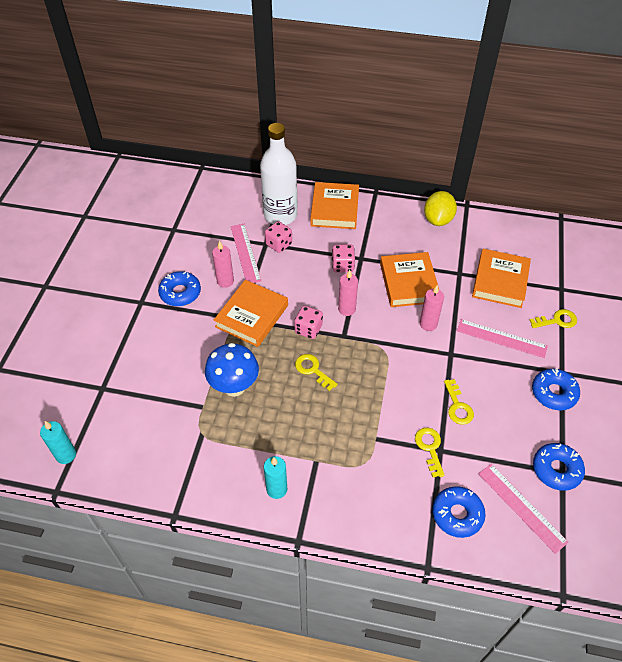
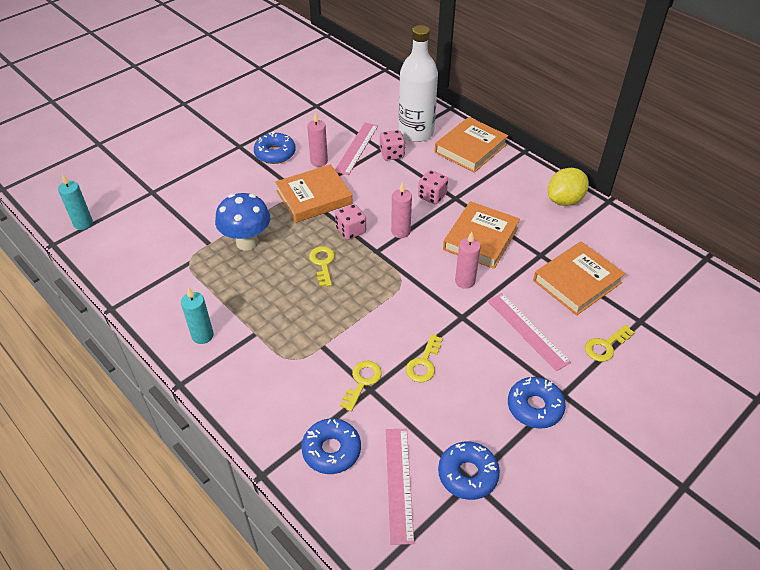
camera: 35 degrees right, 5 degrees down
(557, 320) = (605, 346): yellow key -> yellow key turned 120 degrees clockwise

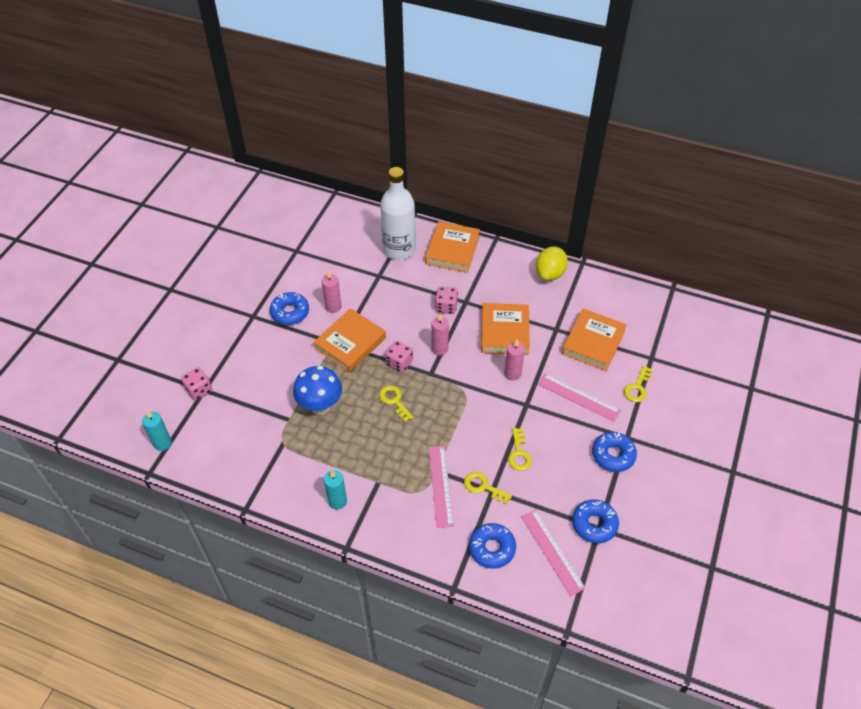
camera: 25 degrees left, 5 degrees up
(356, 148) = (357, 282): pink ruler -> pink ruler (440, 486)
(362, 381) = (483, 487): yellow key -> yellow key turned 60 degrees counterclockwise
(392, 154) = (391, 278): pink dice -> pink dice (199, 390)

